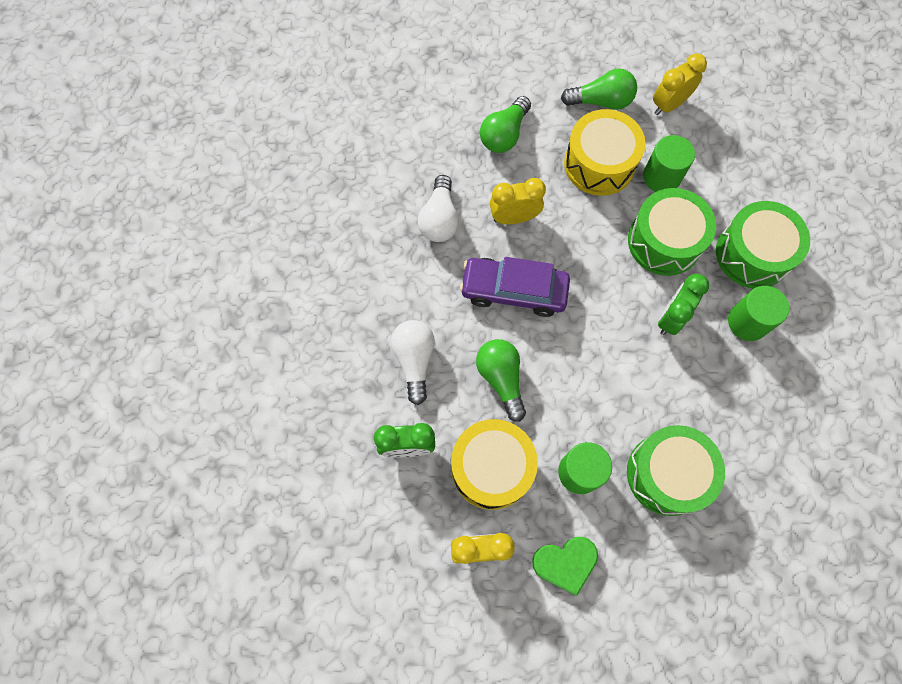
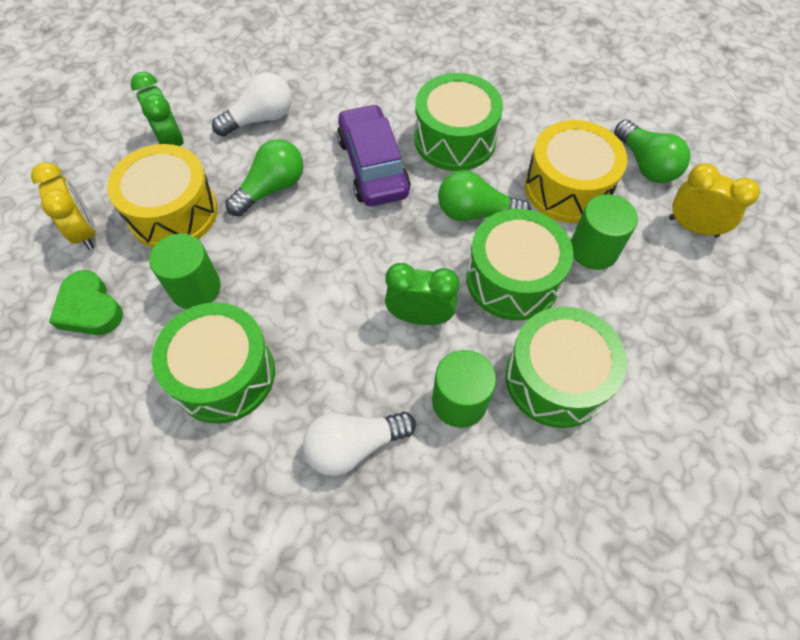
camera: 65 degrees right, 10 degrees down
(439, 219) = (417, 86): white light bulb -> white light bulb (354, 446)
(504, 134) = (543, 101): green light bulb -> green light bulb (476, 213)
(514, 217) = (455, 139): yellow clock -> green drum

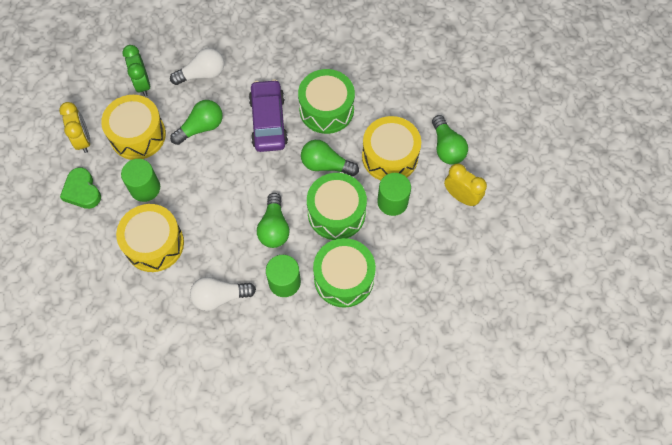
camera: 10 degrees right, 5 degrees up
(224, 374) = (154, 244): green drum -> yellow drum
(420, 316) = (274, 228): green clock -> green light bulb

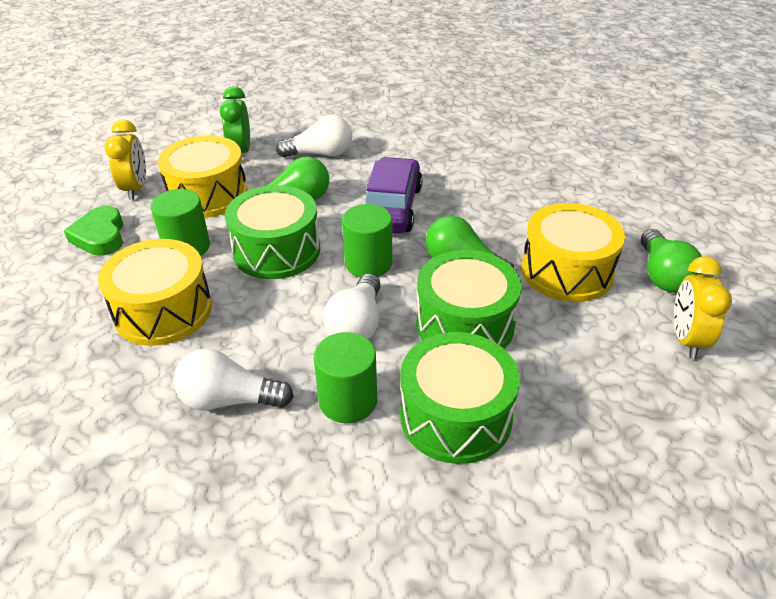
camera: 15 degrees right, 25 degrees down
(274, 228) = (357, 324): green light bulb -> white light bulb
(326, 109) = (479, 208): green drum -> green drum (276, 251)
(392, 202) = (563, 326): green cylinder -> green cylinder (368, 263)
(461, 196) = (686, 339): yellow clock -> yellow clock turned 135 degrees counterclockwise

